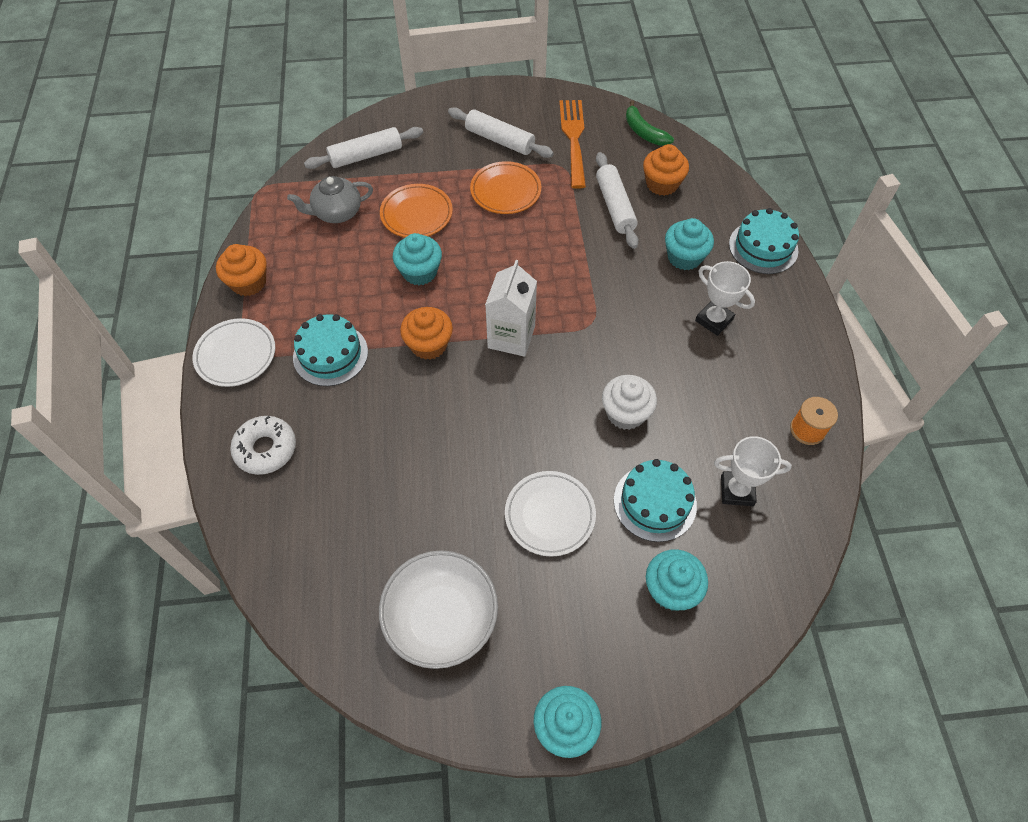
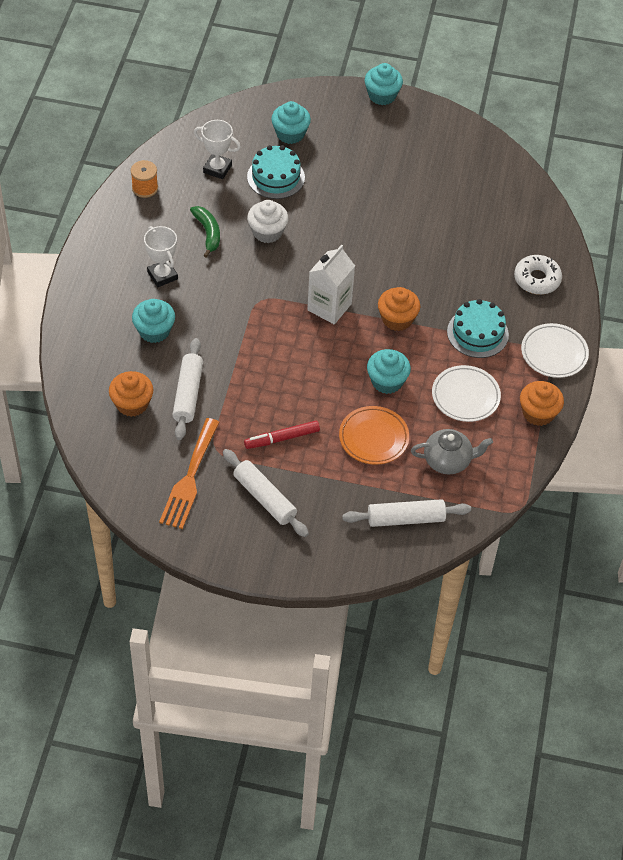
camera: 165 degrees left, 5 degrees down
(441, 619) = (437, 157): white bowl -> none
(505, 191) = (282, 438): orange plate -> red marker
(550, 515) = (349, 189): white plate -> white plate (465, 396)
(644, 132) = (115, 466): green banana -> green banana (208, 233)
(763, 247) = (82, 320): turquoise cake -> none

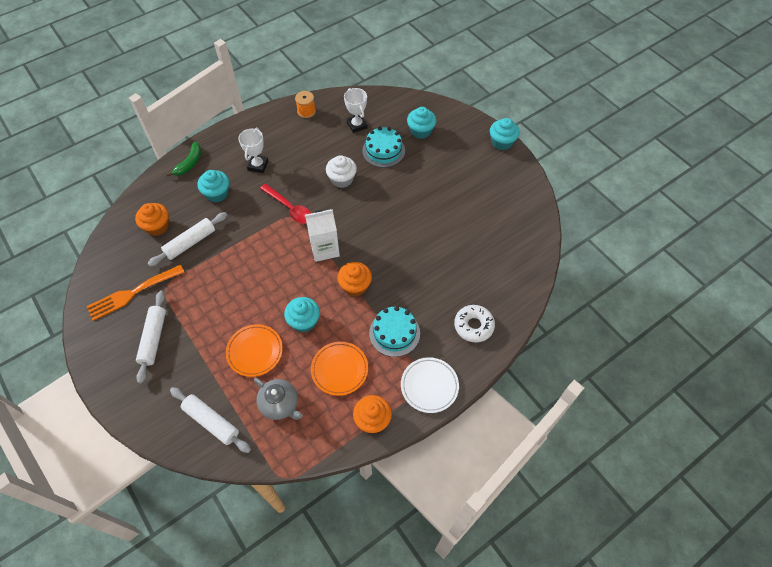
camera: 45 degrees right, 5 degrees up
(208, 233) = (309, 158): green banana -> green banana (189, 163)
(248, 294) = (289, 208): none -> red spoon
(282, 438) = (205, 309): red marker -> none
(465, 396) = (339, 369): white plate -> orange plate

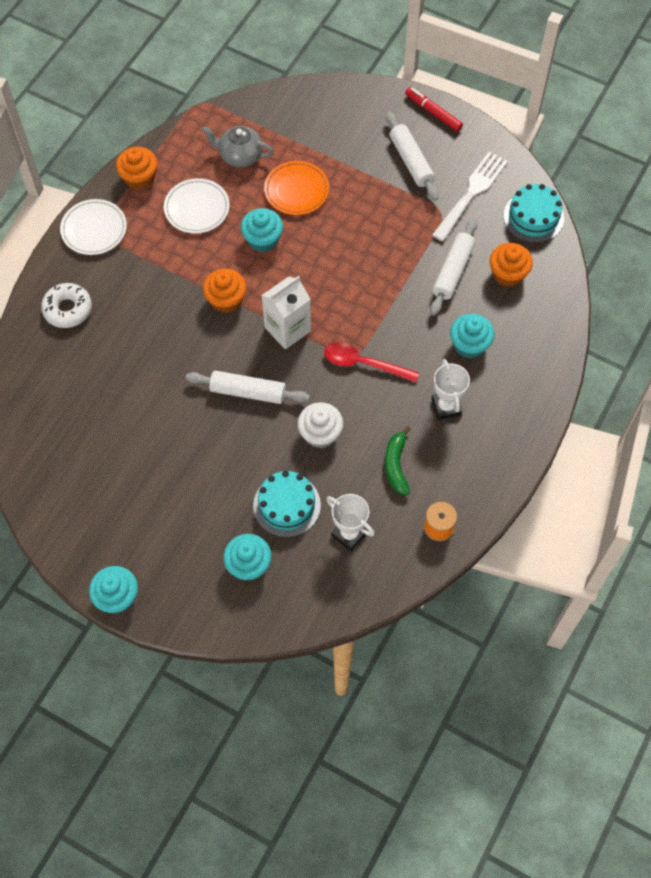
camera: 155 degrees right, 5 degrees up
(103, 375) = (433, 112): none -> red marker
(132, 293) = (471, 193): orange fork -> white fork
(189, 163) = (538, 372): green banana -> green banana (396, 465)
(211, 422) = (297, 117): white rolling pin -> white rolling pin (248, 392)
(339, 369) = (197, 208): orange plate -> white plate
(394, 333) = (155, 266): turquoise cake -> turquoise cake (533, 217)

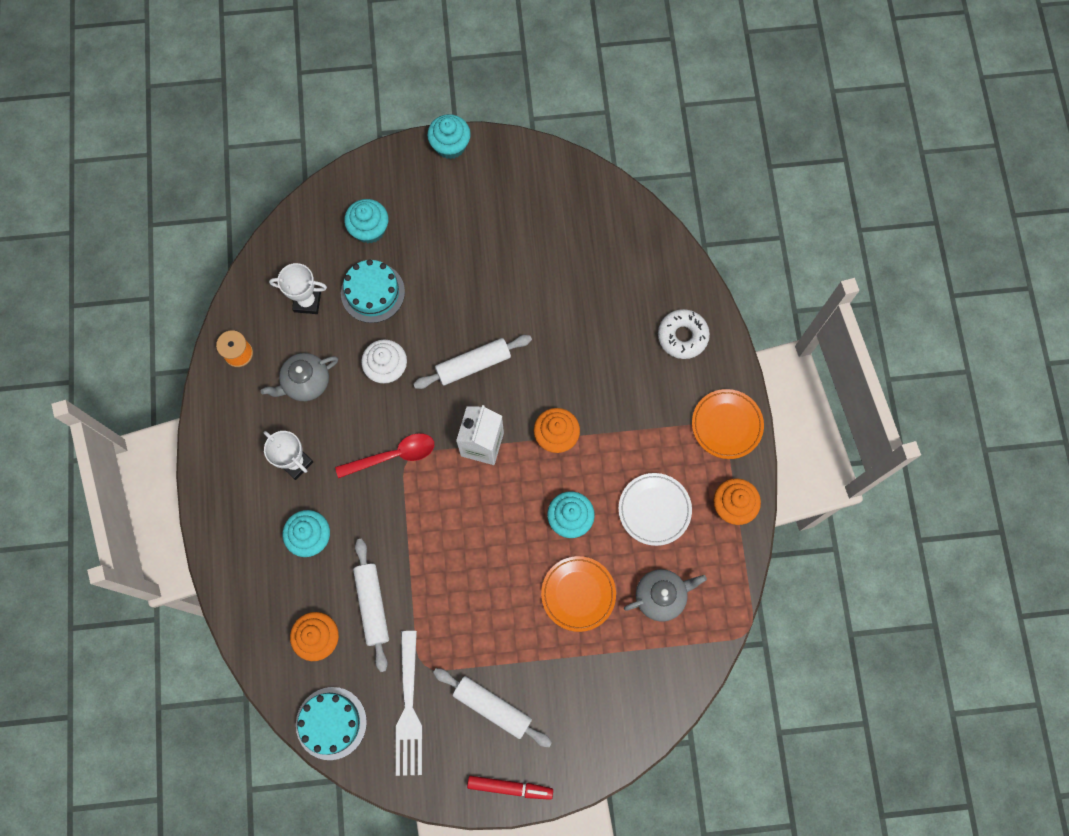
camera: 145 degrees right, 10 degrees up
(94, 229) = (726, 425): white plate -> orange plate
(396, 465) = (306, 382): green banana -> grey teapot

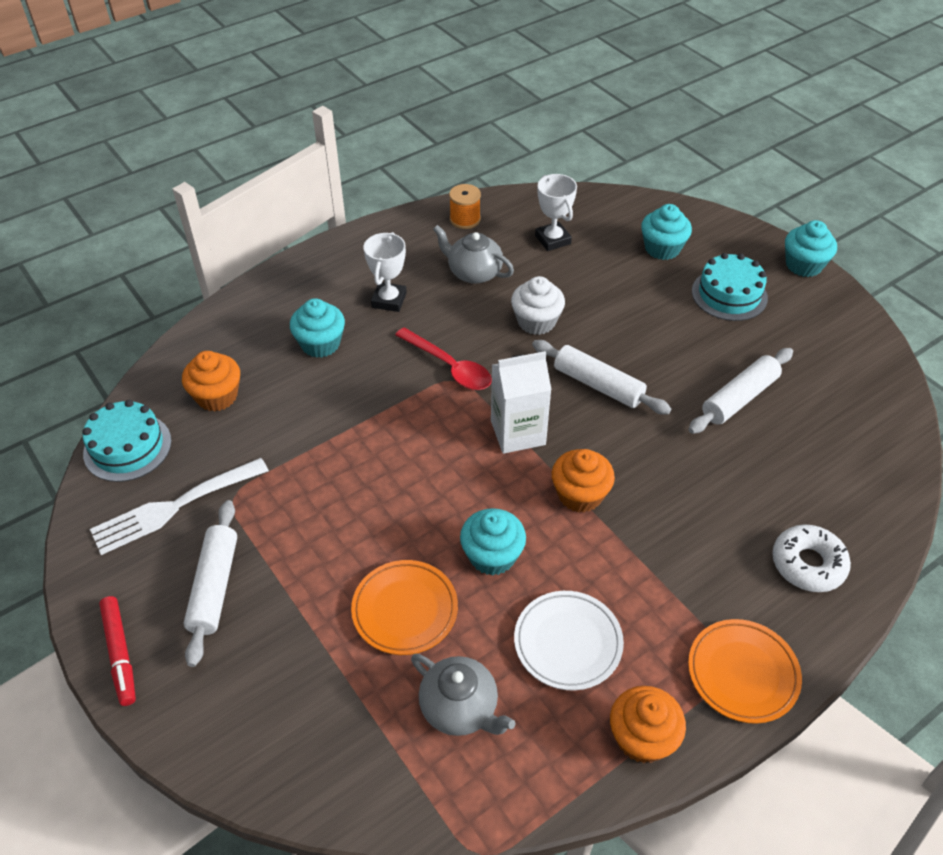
camera: 60 degrees right, 25 degrees down
(372, 292) = (603, 278): turquoise cake -> turquoise cake (729, 294)
(372, 605) = (277, 423): white rolling pin -> white rolling pin (739, 398)

